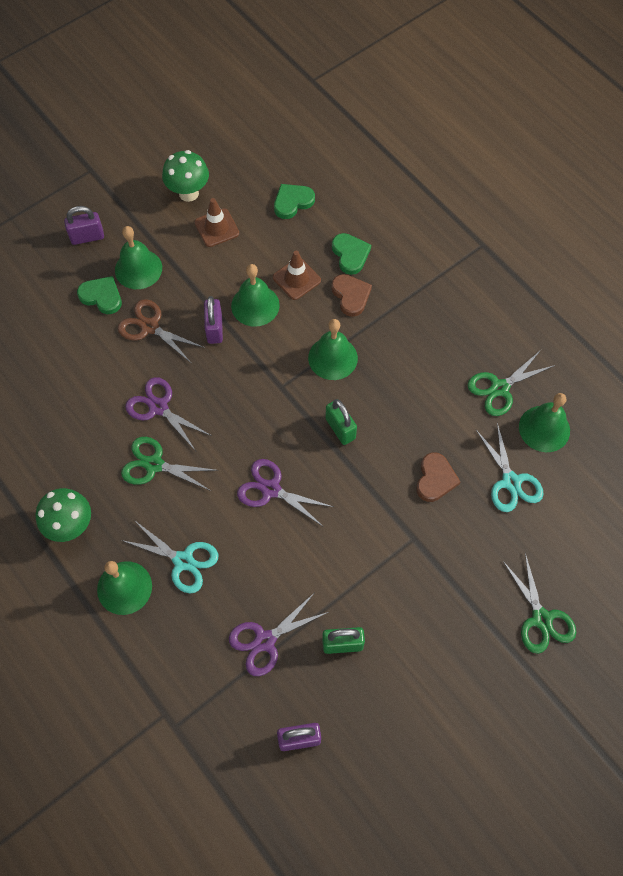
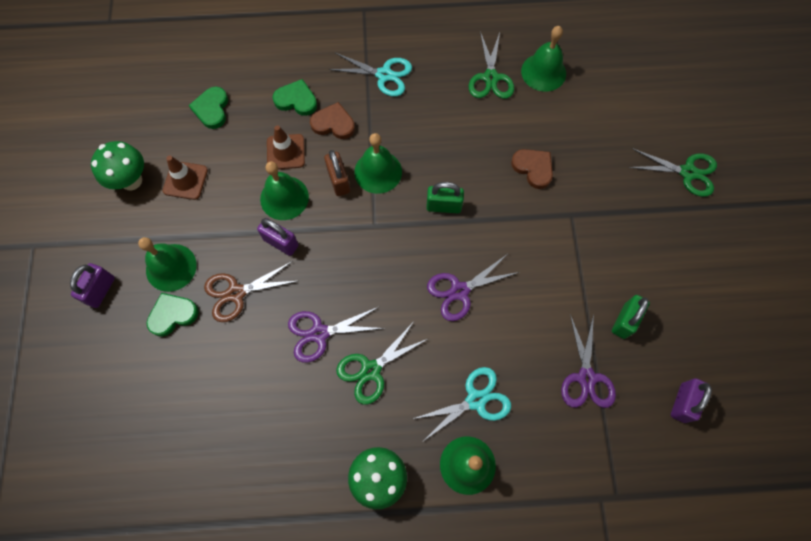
camera: 55 degrees left, 5 degrees up
(301, 334) = (338, 181): none -> brown padlock
(511, 482) = (570, 121): turquoise scissors -> turquoise scissors (384, 75)

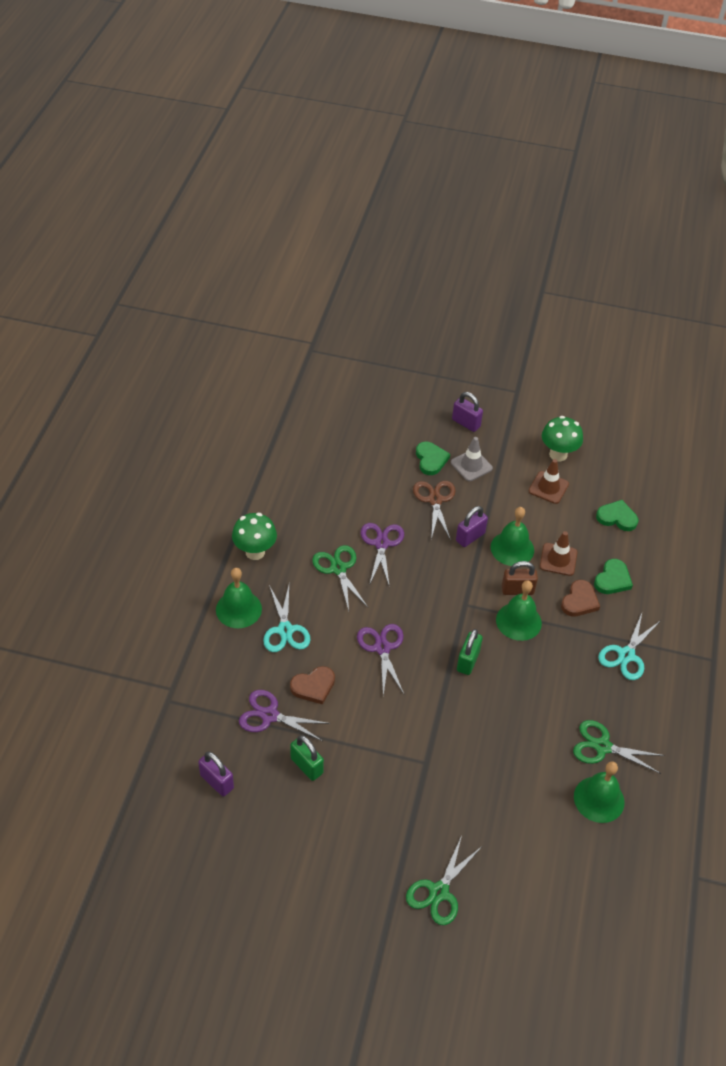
camera: 105 degrees right, 20 degrees down
(171, 267) = (471, 465): green bell -> grey traffic cone
(533, 168) = (486, 748): brown heart -> brown heart (313, 686)

